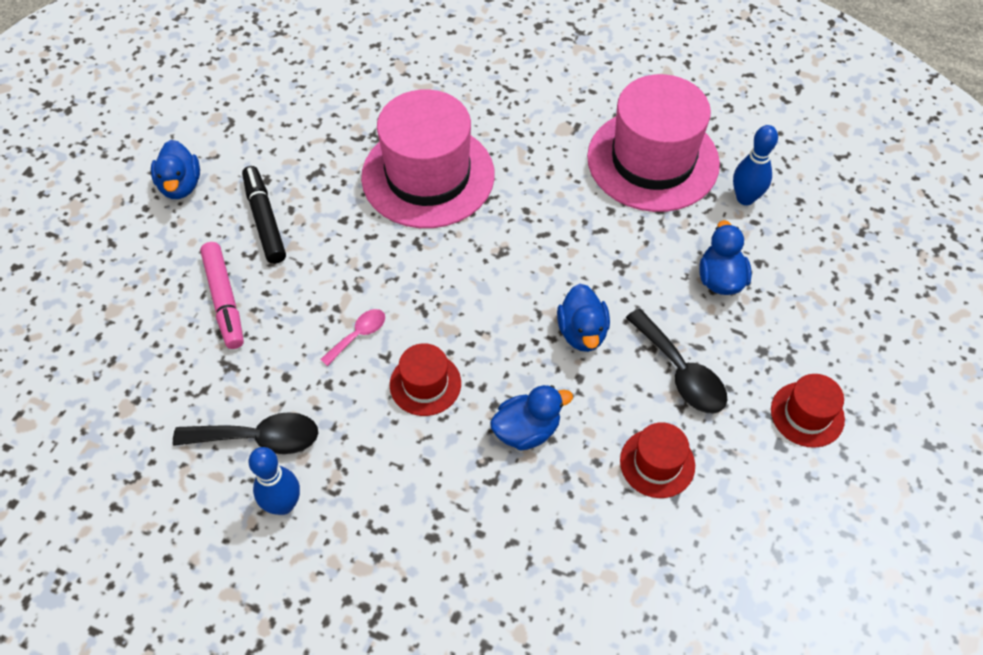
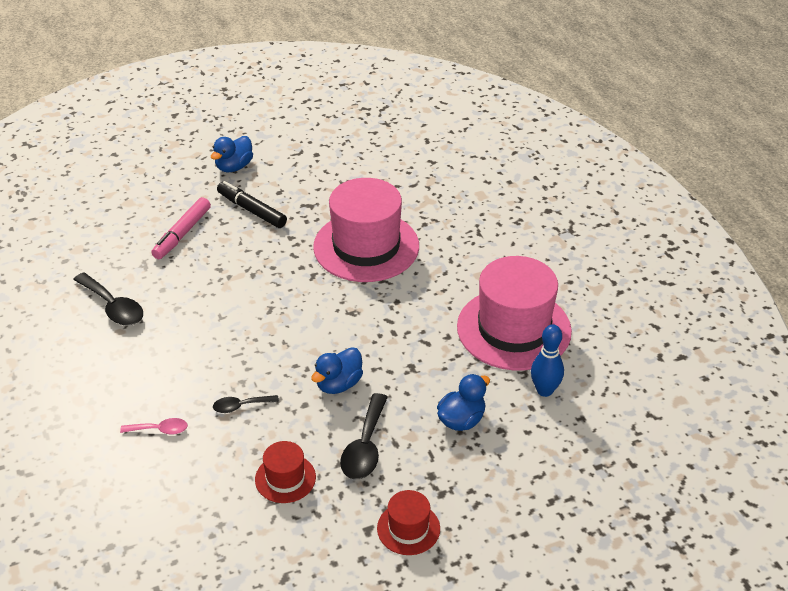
camera: 45 degrees right, 15 degrees down
(264, 220) = (251, 210): black marker -> black marker turned 75 degrees counterclockwise
(283, 504) = (84, 344): blue bowling pin -> none
(358, 335) = (221, 297): pink spoon -> pink spoon (160, 430)
(425, 384) = (222, 344): red hat -> none
(527, 430) = (240, 406): blue duck -> black spoon

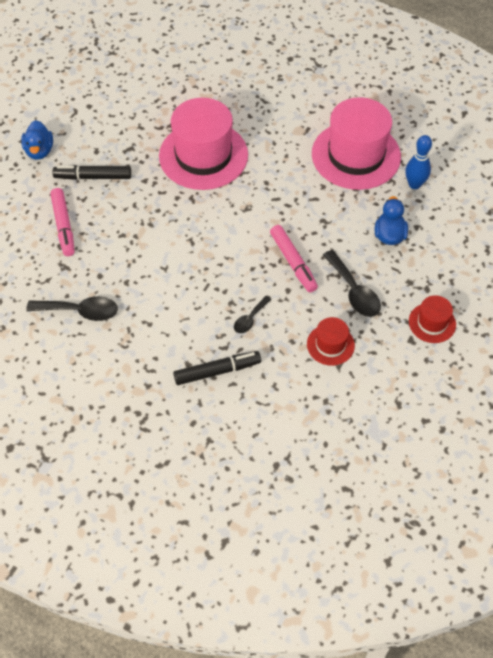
camera: 40 degrees left, 15 degrees up
(160, 430) = (217, 371): pink spoon -> black marker
(338, 384) = (293, 262): blue duck -> pink marker

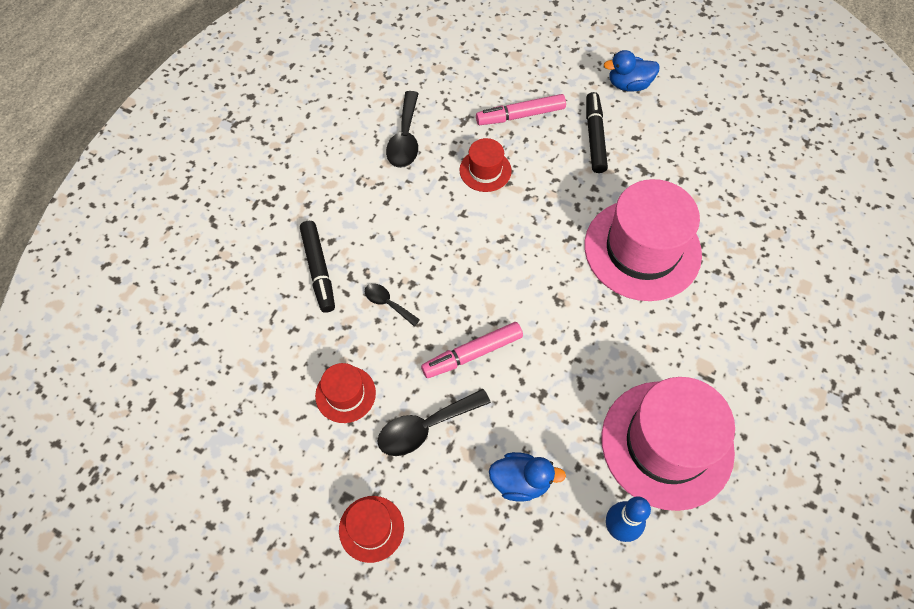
camera: 90 degrees right, 5 degrees up
(121, 252) = (485, 170): none -> red hat

